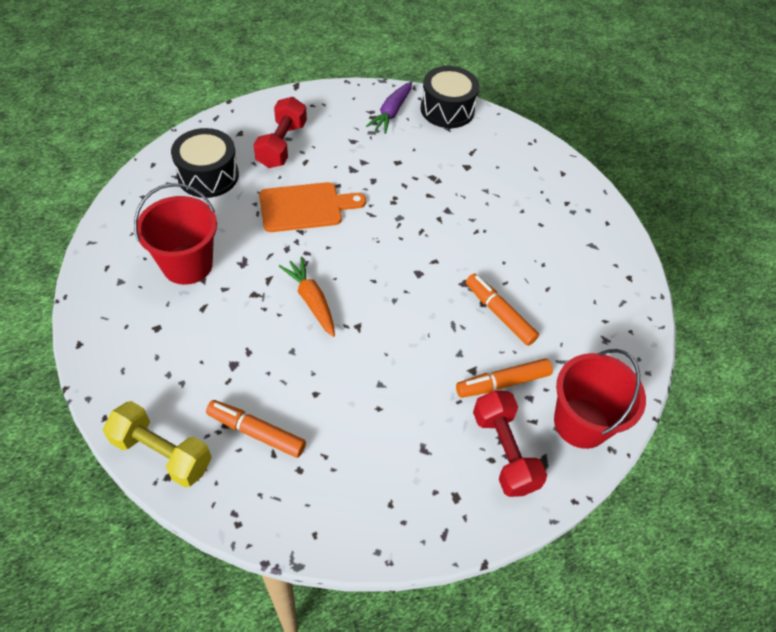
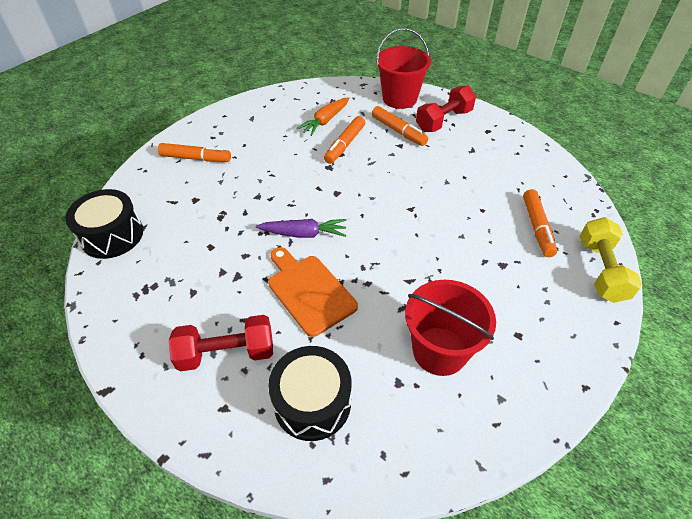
camera: 110 degrees left, 5 degrees down
(311, 301) = (409, 243): orange carrot -> orange carrot (325, 121)
(391, 113) = (132, 276): purple carrot -> purple carrot (303, 234)
(532, 181) = (196, 158): none -> orange marker

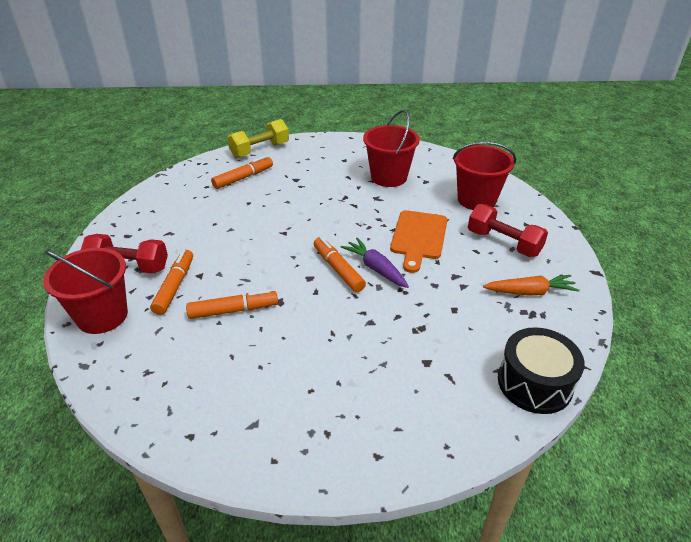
camera: 130 degrees left, 10 degrees down
(196, 158) = (377, 414): orange marker -> orange marker (338, 269)
(312, 402) = (476, 200): black drum -> red bucket
(325, 121) = (201, 350): orange carrot -> orange carrot (530, 292)

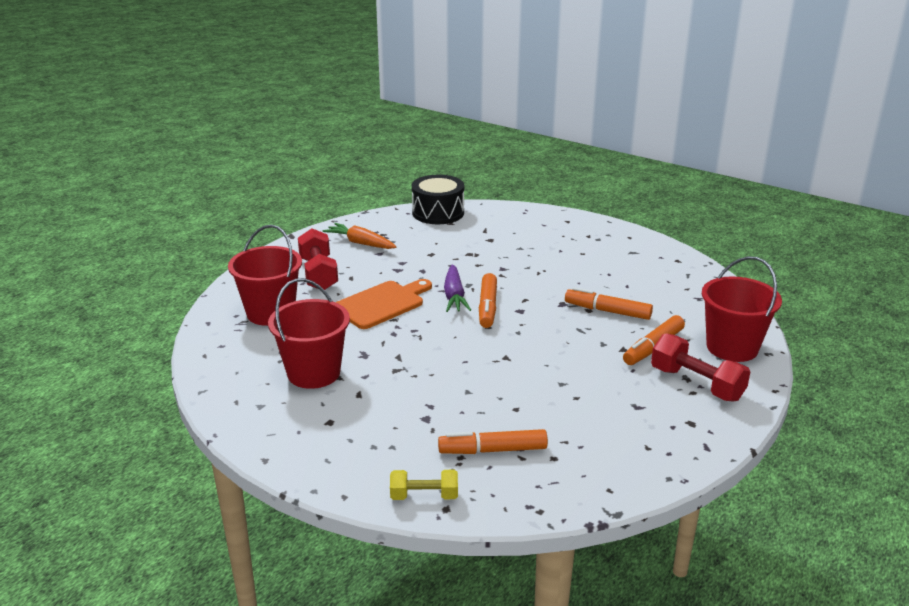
camera: 145 degrees left, 10 degrees down
(260, 150) = (424, 496): yellow dumbbell -> yellow dumbbell, size x0.62

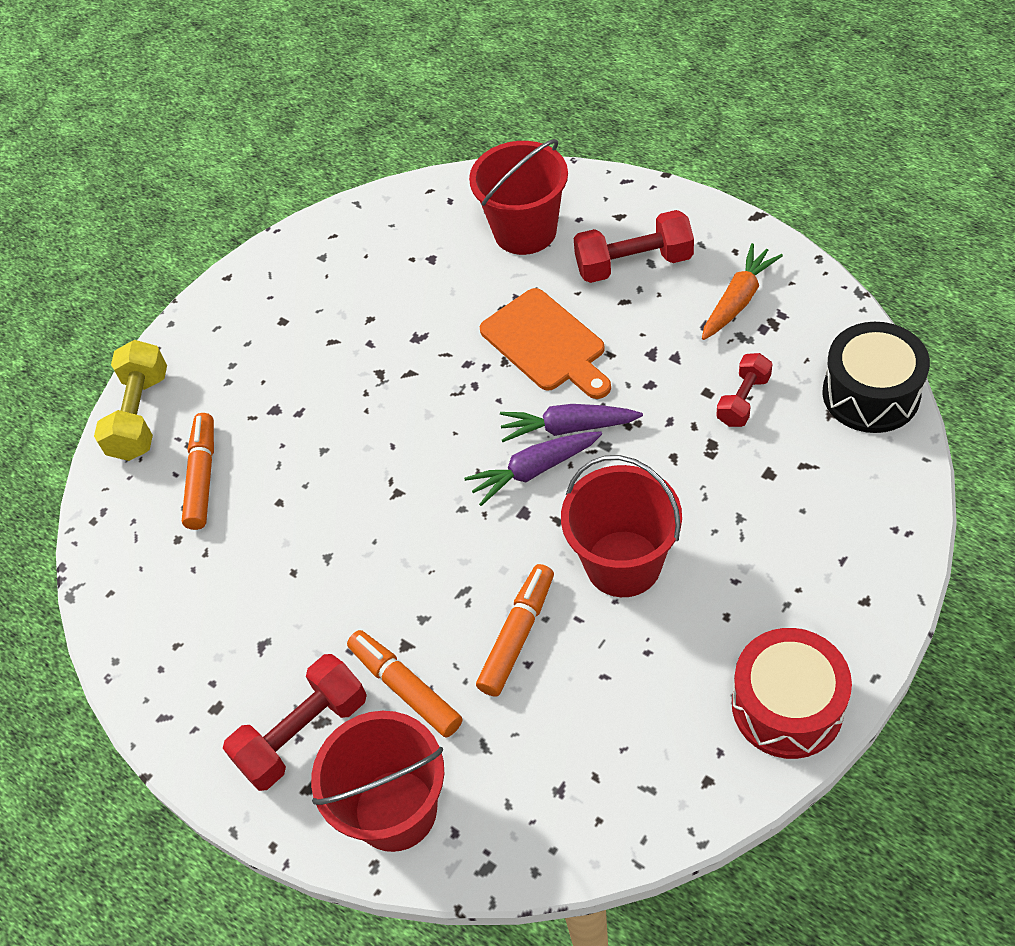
camera: 100 degrees right, 25 degrees up
(314, 373) = (381, 294): red bucket -> red bucket (623, 563)
(424, 496) = (140, 415): yellow dumbbell -> yellow dumbbell, size x1.61
(438, 244) = (743, 400): none -> red dumbbell
(487, 307) = (534, 470): orange marker -> purple carrot
(630, 240) = (787, 706): none -> red drum

